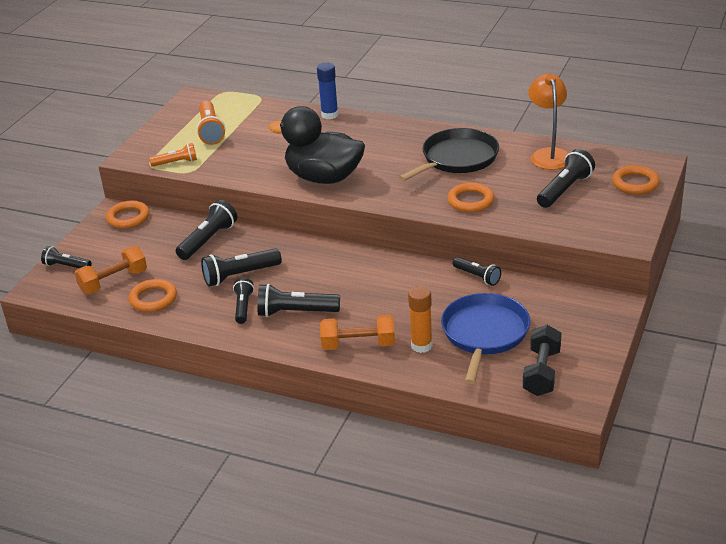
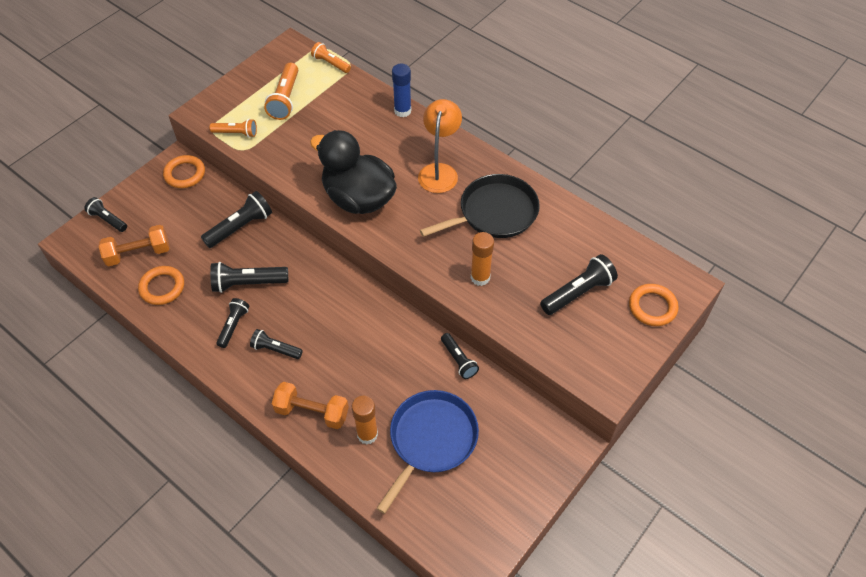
camera: 15 degrees right, 20 degrees up
(240, 100) = (331, 63): none -> orange flashlight
(296, 312) = (276, 349): black flashlight -> black flashlight, size x0.64
(470, 201) = (480, 277): orange ring -> orange glue stick
(541, 372) = (460, 511): black dumbbell -> none
(548, 154) = (585, 236): orange lamp -> orange lamp (439, 171)

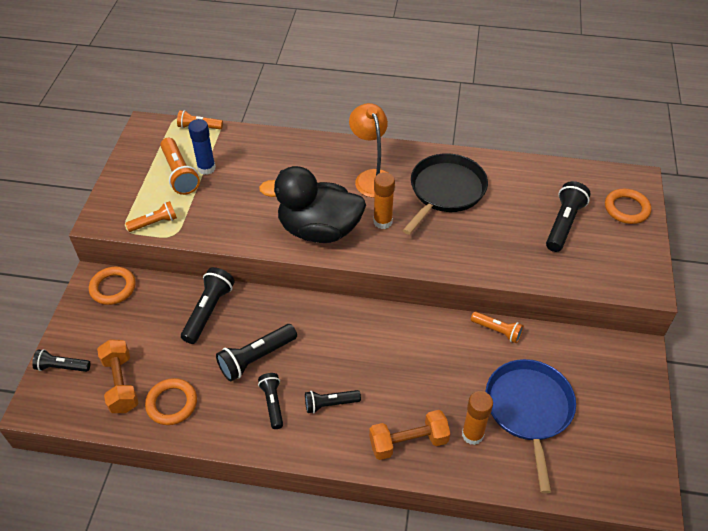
camera: 30 degrees left, 5 degrees down
(138, 253) = (121, 384): orange dumbbell -> orange dumbbell turned 60 degrees counterclockwise
(402, 111) = (298, 141): blue glue stick -> blue glue stick (206, 168)
(458, 360) = (497, 331): black flashlight -> orange flashlight
(480, 277) = (477, 248): orange glue stick -> orange glue stick (382, 222)

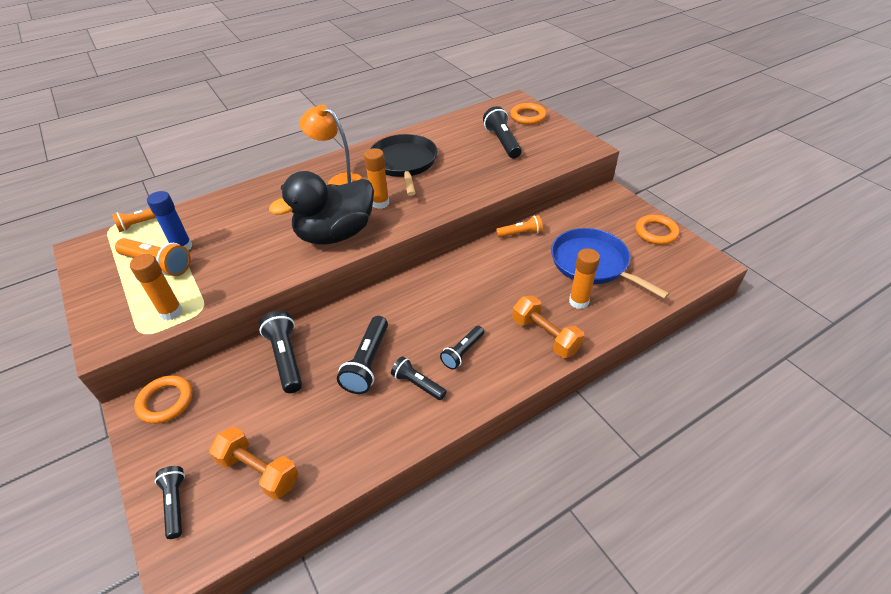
camera: 40 degrees left, 5 degrees down
(62, 367) = (175, 504): black flashlight -> black flashlight turned 105 degrees clockwise
(154, 223) = (171, 312): orange flashlight -> orange glue stick
(172, 403) = (328, 449): orange ring -> orange ring (656, 232)
(408, 442) = (545, 336): orange dumbbell -> orange dumbbell turned 75 degrees counterclockwise

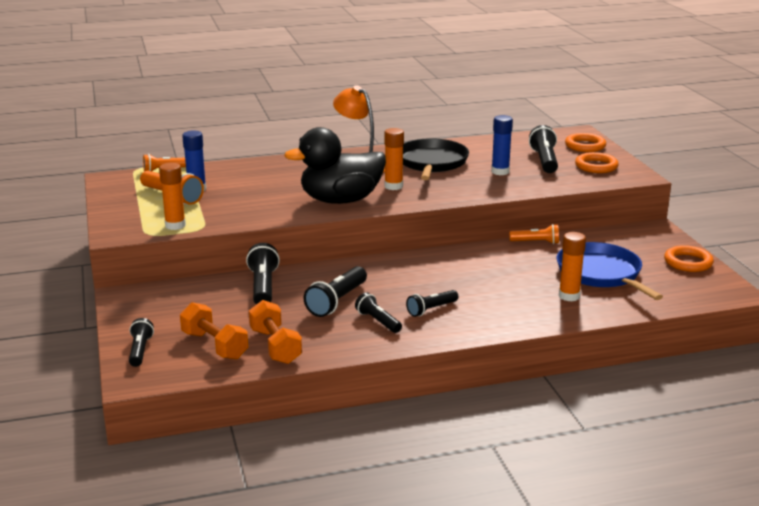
camera: 15 degrees right, 20 degrees down
(166, 401) = (149, 295): orange ring -> orange ring (596, 166)
(470, 164) = (500, 172): none -> blue glue stick
(545, 336) = (520, 312): orange dumbbell -> orange dumbbell (275, 346)

